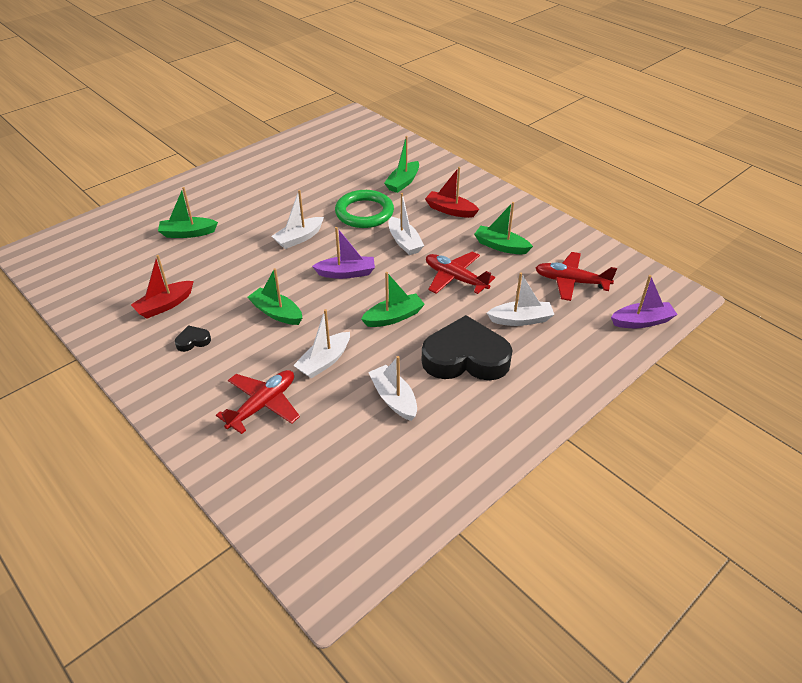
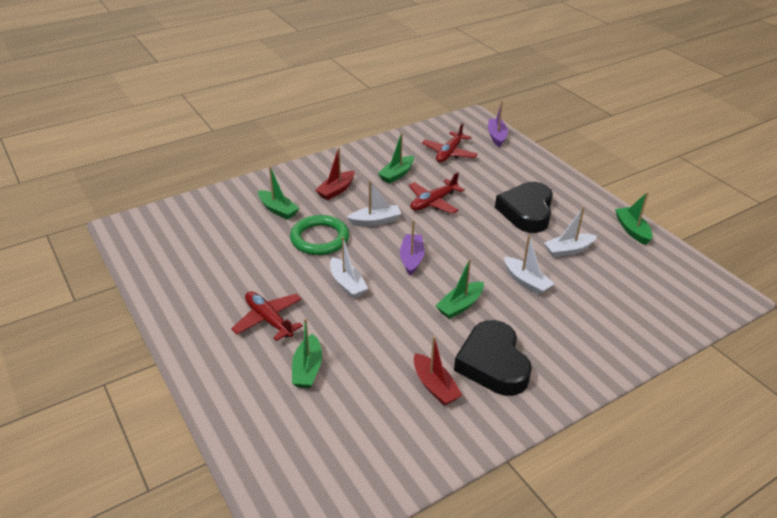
camera: 80 degrees left, 5 degrees down
(193, 341) = (493, 363): black heart -> black heart, size x2.50
(263, 405) = (576, 319): red plane -> red plane (269, 320)
(393, 317) = (476, 239): green boat -> green boat (632, 230)
(520, 319) = (488, 181): white boat -> none

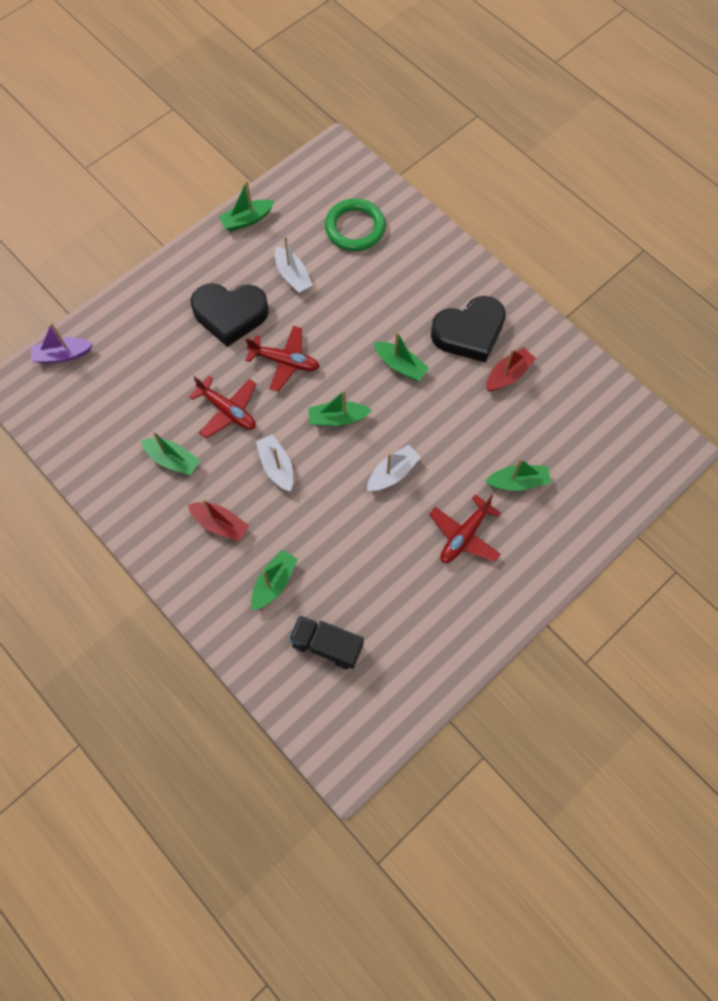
camera: 100 degrees left, 30 degrees up
(215, 229) = (327, 645): none -> black truck
(319, 238) = (321, 519): green ring -> green ring (355, 228)
(411, 259) = (337, 418): purple boat -> green boat
(449, 153) = (112, 406): red plane -> red plane (285, 362)
(526, 281) = (351, 311): white boat -> none

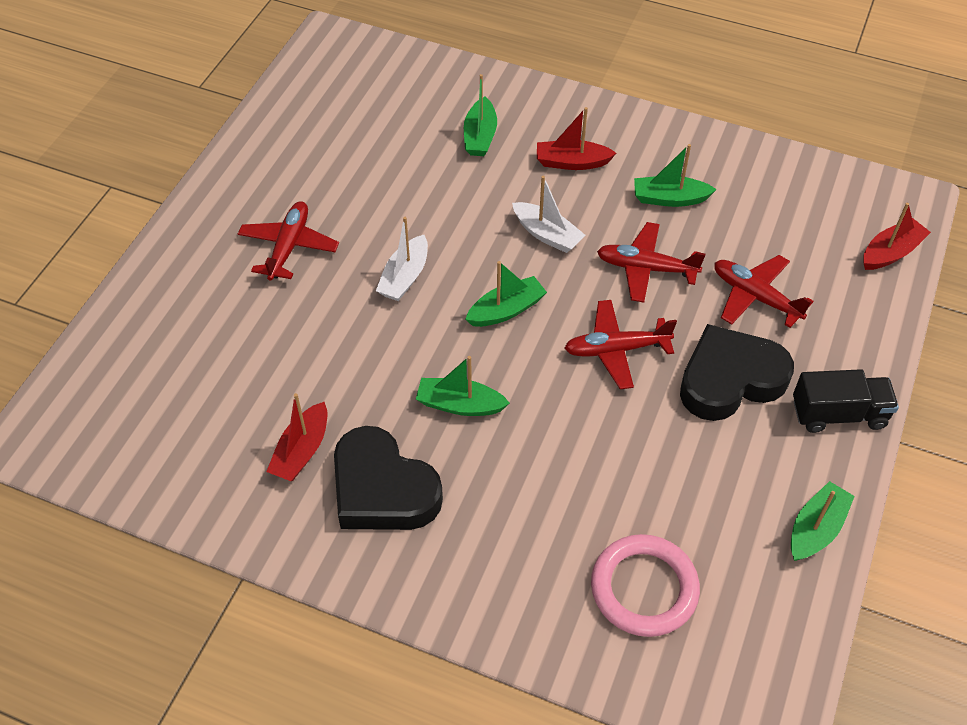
camera: 155 degrees right, 15 degrees down
(63, 355) = (891, 252): purple boat -> red boat
(173, 361) = (755, 297): none -> red plane
(293, 276) = (686, 469): white boat -> none
(327, 645) = (395, 109): black truck -> black truck (838, 414)
(355, 228) = (644, 588): green ring -> pink ring
(469, 333) = (382, 489): black heart -> black heart turned 90 degrees counterclockwise
(518, 482) = (242, 324): green boat -> none

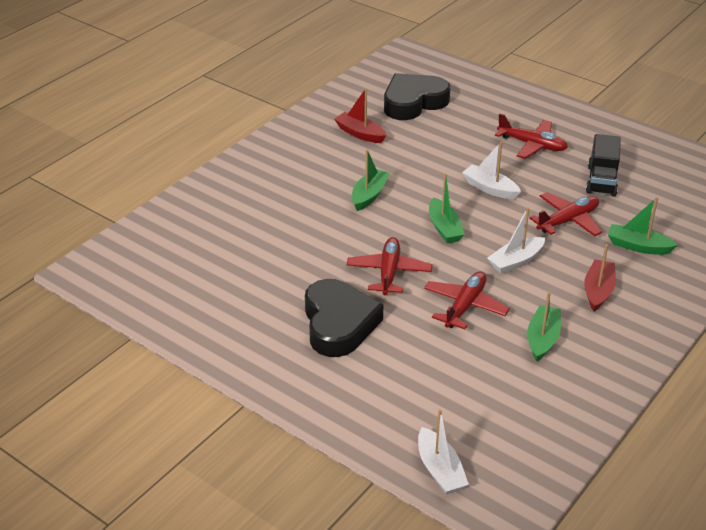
camera: 105 degrees right, 15 degrees down
(382, 489) = (319, 158): black heart -> black heart (413, 102)
(644, 588) = (198, 243): pink ring -> none
(755, 297) = (415, 361): red plane -> red plane (568, 221)
(816, 529) = (195, 331): green boat -> none
(838, 414) = (281, 374): black truck -> black truck (601, 181)
(891, 252) = (440, 470): red boat -> white boat

